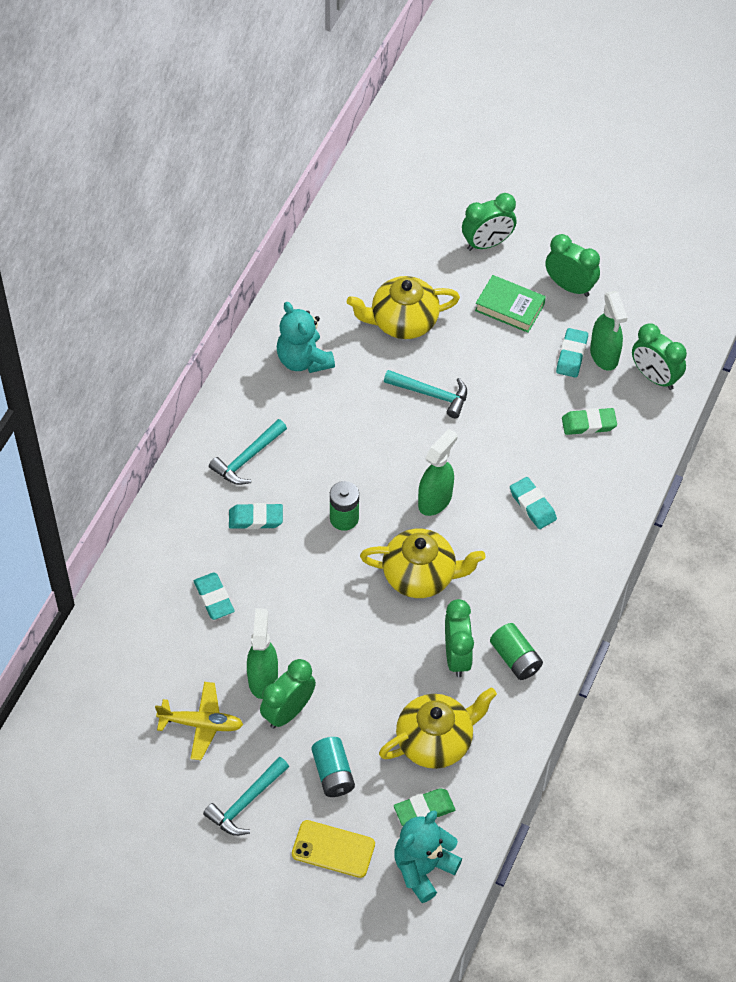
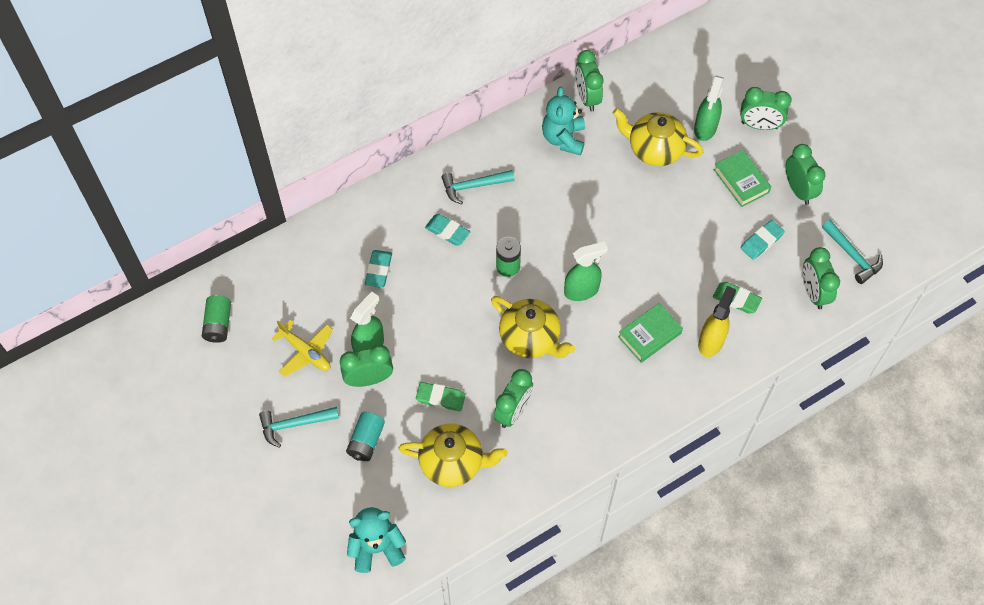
camera: 35 degrees right, 5 degrees up
(296, 306) = (587, 97): none -> green clock
(333, 849) = (327, 494): yellow phone -> none
(424, 810) = (408, 506): green eraser -> green eraser (440, 398)
(431, 394) = (636, 213): turquoise hammer -> turquoise hammer (852, 256)
(515, 658) = (553, 438): green battery -> green battery (218, 324)
(532, 505) = (649, 335): turquoise eraser -> green book
(594, 477) = (711, 341): none -> yellow spray bottle
(604, 355) = (786, 255): green spray bottle -> green spray bottle (705, 128)

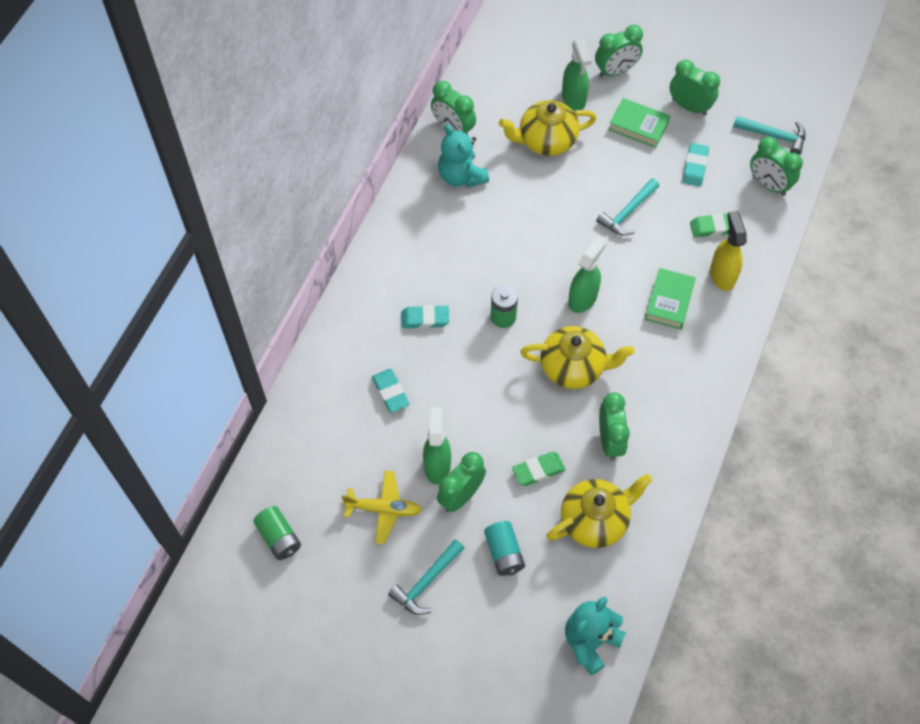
camera: 35 degrees left, 0 degrees up
(473, 186) = (415, 265): turquoise hammer -> turquoise hammer (627, 213)

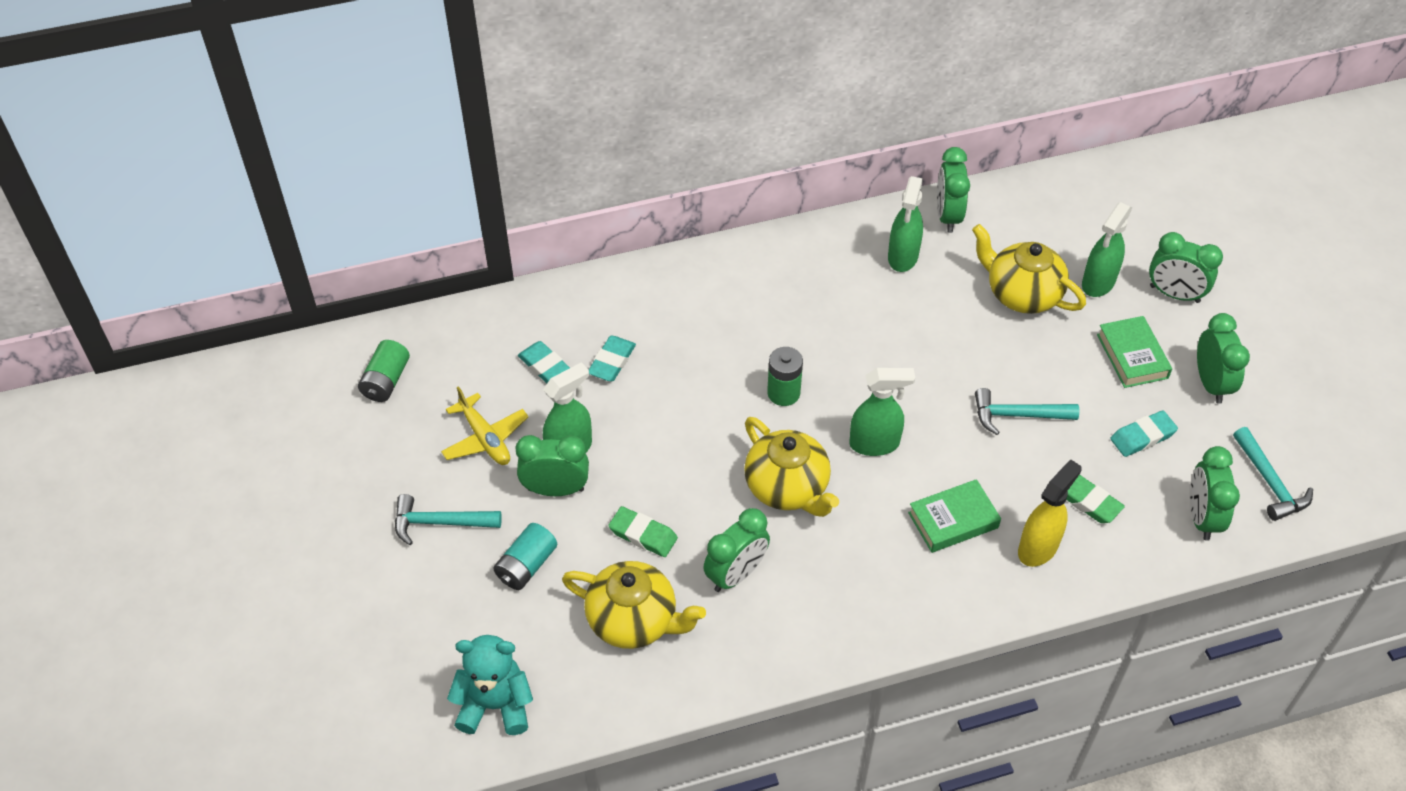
camera: 50 degrees right, 10 degrees down
(425, 319) = (716, 335): turquoise eraser -> turquoise eraser (545, 366)
(461, 176) = (902, 257): turquoise teddy bear -> green spray bottle

